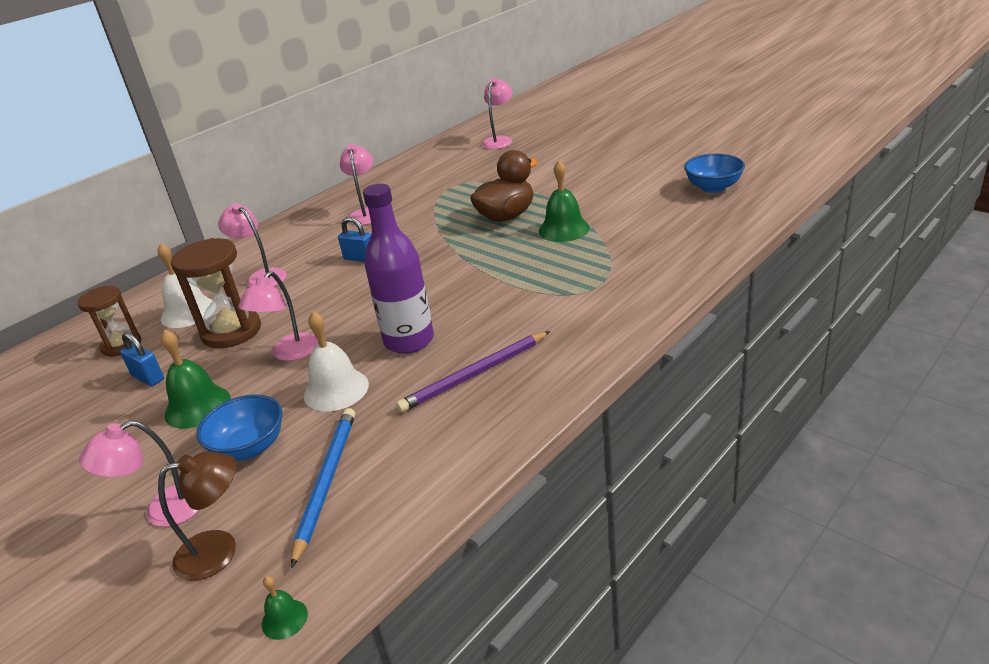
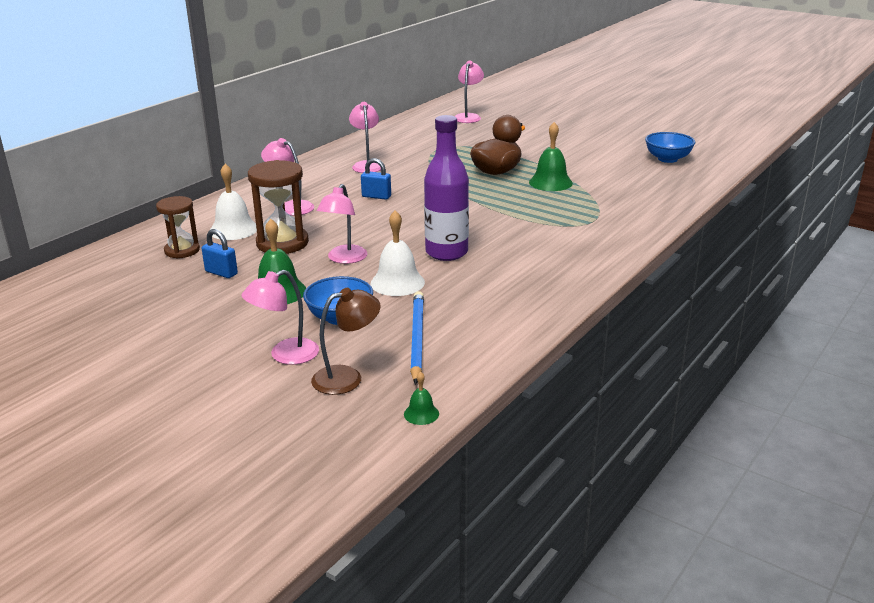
camera: 10 degrees left, 5 degrees down
(475, 374) = (512, 274): purple pencil -> none

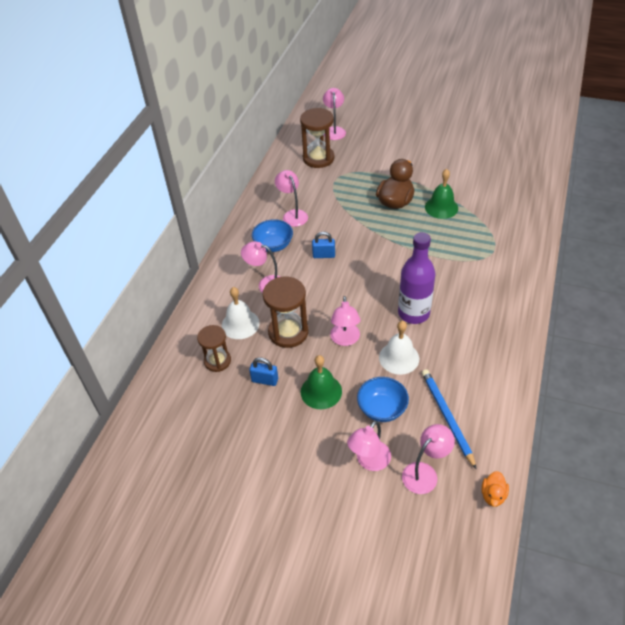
camera: 15 degrees left, 20 degrees up
(347, 377) = (425, 473): brown lamp -> pink lamp
(421, 414) = (493, 495): green bell -> orange duck
(432, 132) = (318, 158): none -> brown hourglass
(667, 159) = (508, 158): blue bowl -> blue bowl (273, 245)

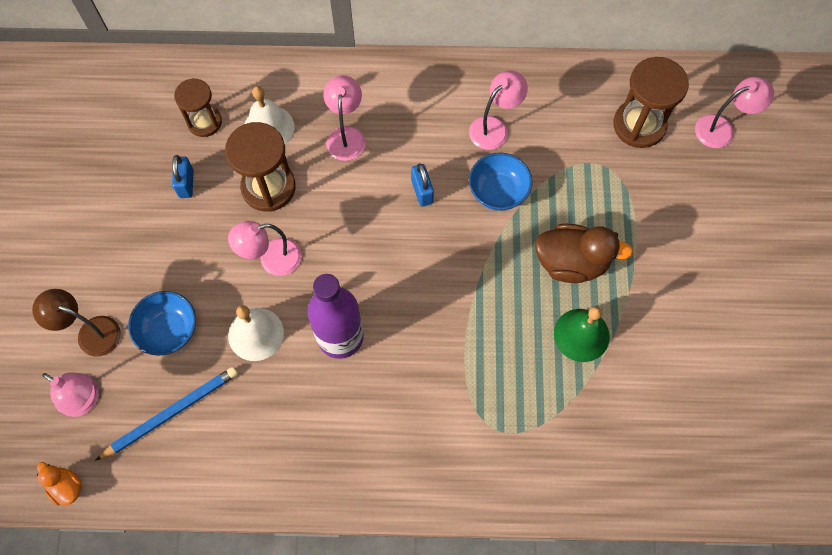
camera: 70 degrees right, 20 degrees up
(273, 245) = (422, 122): blue bowl -> blue bowl (498, 192)
(321, 391) = (182, 252): green bell -> none
(369, 461) = (90, 333): pink lamp -> brown lamp
(493, 495) = (66, 487): orange duck -> orange duck turned 45 degrees clockwise

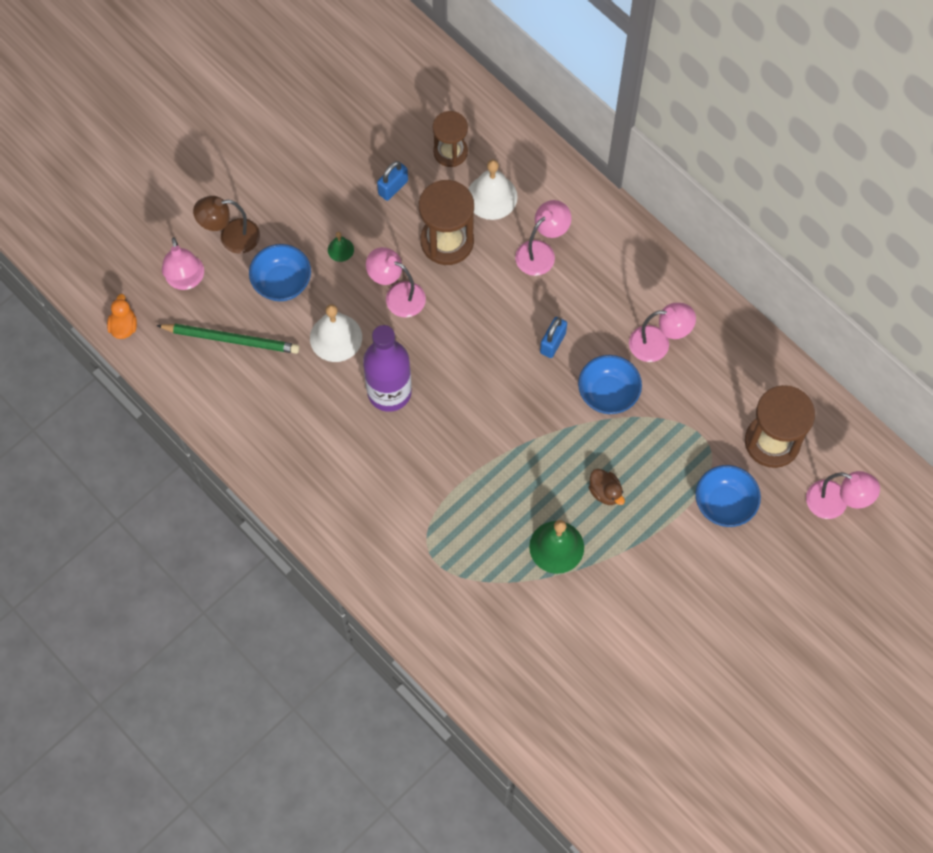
camera: 45 degrees right, 0 degrees up
(90, 333) = (231, 237): brown lamp -> brown lamp turned 75 degrees counterclockwise
(171, 413) = (231, 339): blue pencil -> green pencil
(191, 264) = (340, 249): none -> green bell
(571, 263) = (605, 492): brown duck -> brown duck, size x0.51
(656, 195) = (724, 504): none -> blue bowl

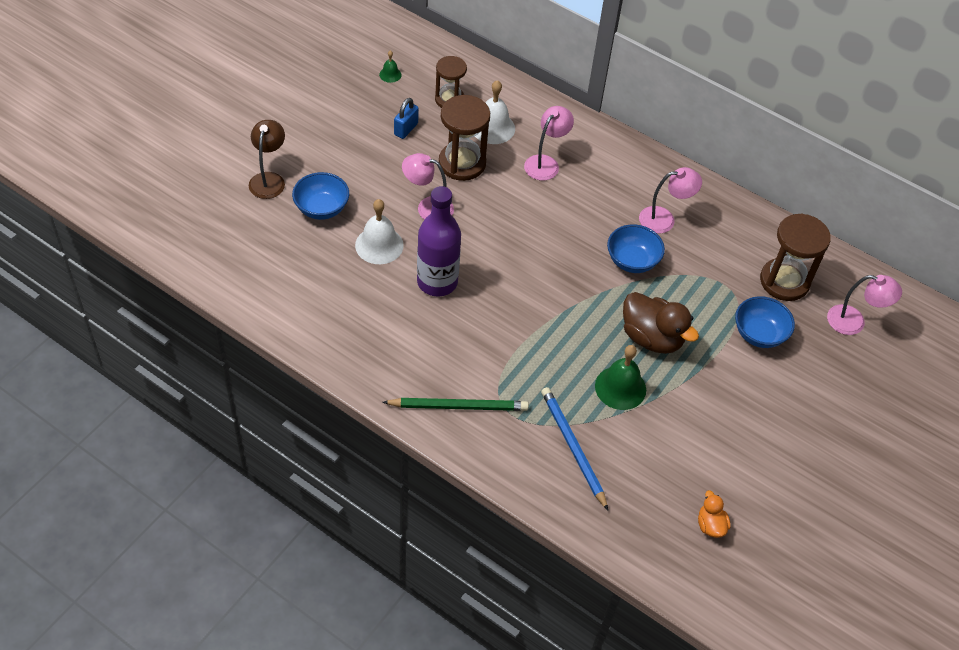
camera: 15 degrees left, 15 degrees down
(124, 326) = (180, 257): orange duck -> orange duck (710, 525)
(186, 280) = (233, 216): pink lamp -> none
(231, 237) = (269, 179): brown lamp -> brown lamp turned 120 degrees clockwise
(231, 339) = (283, 257): green pencil -> green pencil (458, 406)
(340, 249) = (369, 178): green bell -> green bell (390, 74)
(490, 609) = (573, 447): none -> blue pencil
(552, 343) = (573, 228): blue padlock -> none
(605, 492) = (652, 338): brown duck -> brown duck, size x1.96

